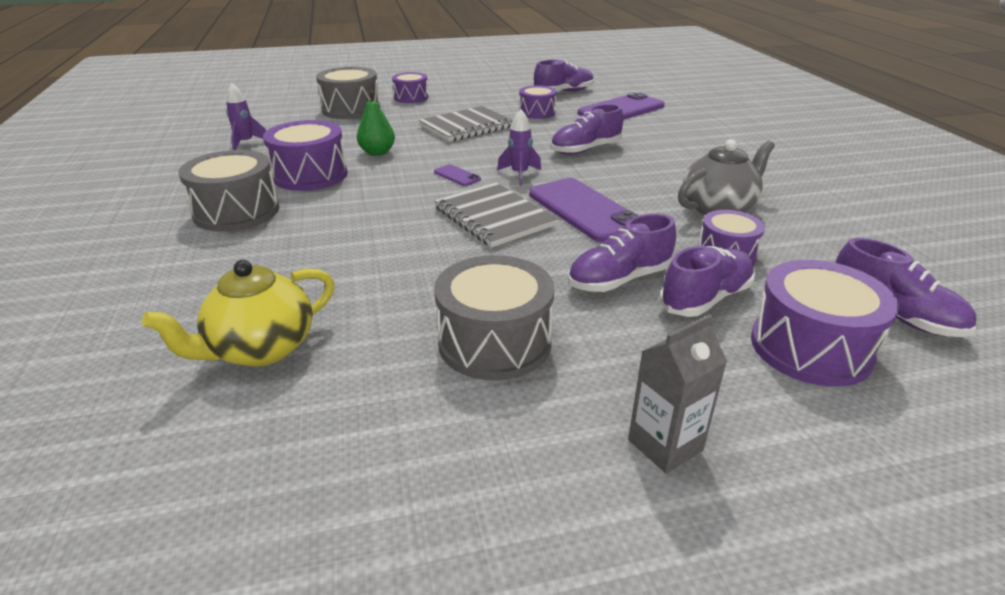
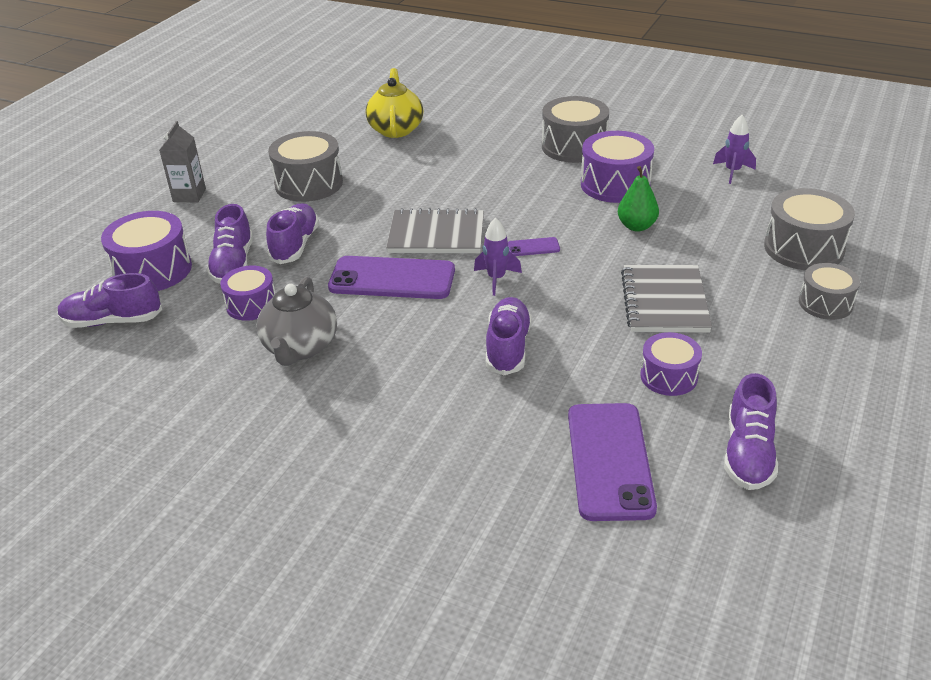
camera: 130 degrees right, 5 degrees up
(411, 97) = (825, 303): purple drum -> grey drum

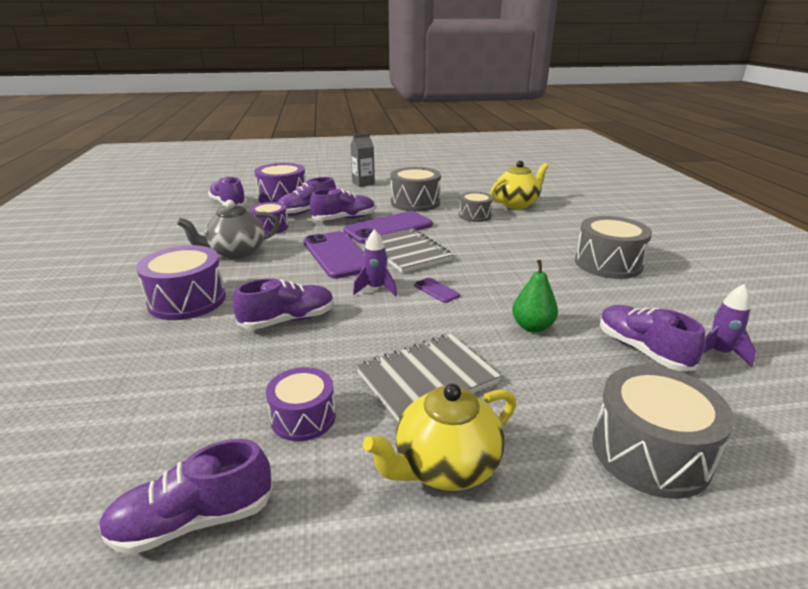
camera: 55 degrees right, 10 degrees down
(610, 460) = (150, 419): purple phone -> purple phone (388, 228)
(615, 184) = (582, 297): purple drum -> purple drum (187, 300)
(705, 197) = (642, 350): none -> purple shoe
(765, 329) = (445, 466): none -> yellow teapot
(825, 303) = (554, 509): grey drum -> grey drum (475, 215)

